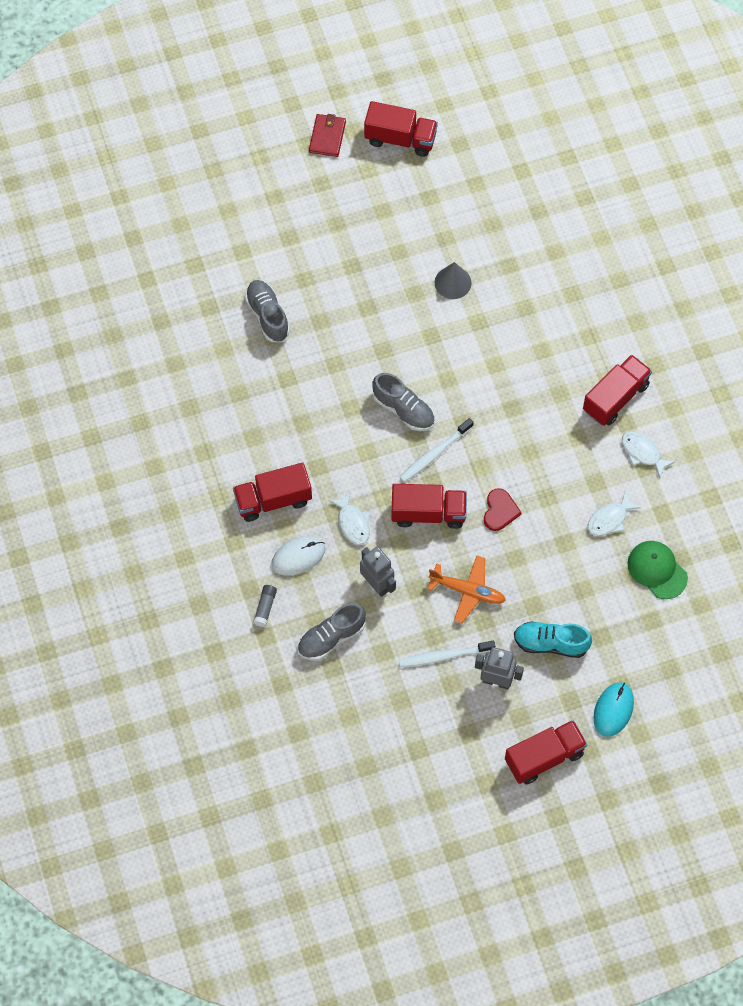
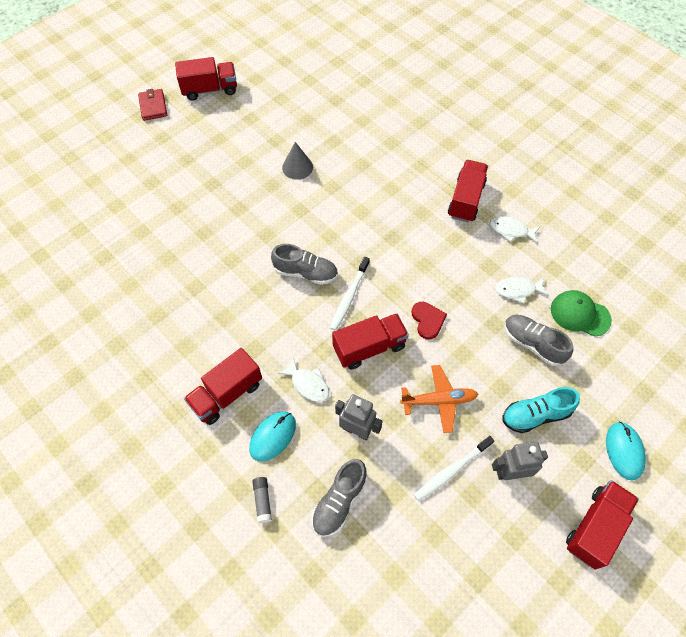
camera: 25 degrees left, 5 degrees down
(267, 316) = (157, 245): grey shoe -> grey shoe (532, 344)
(298, 556) = (272, 436): white mouse -> turquoise mouse
(609, 519) = (518, 290): white fish -> white fish turned 60 degrees clockwise

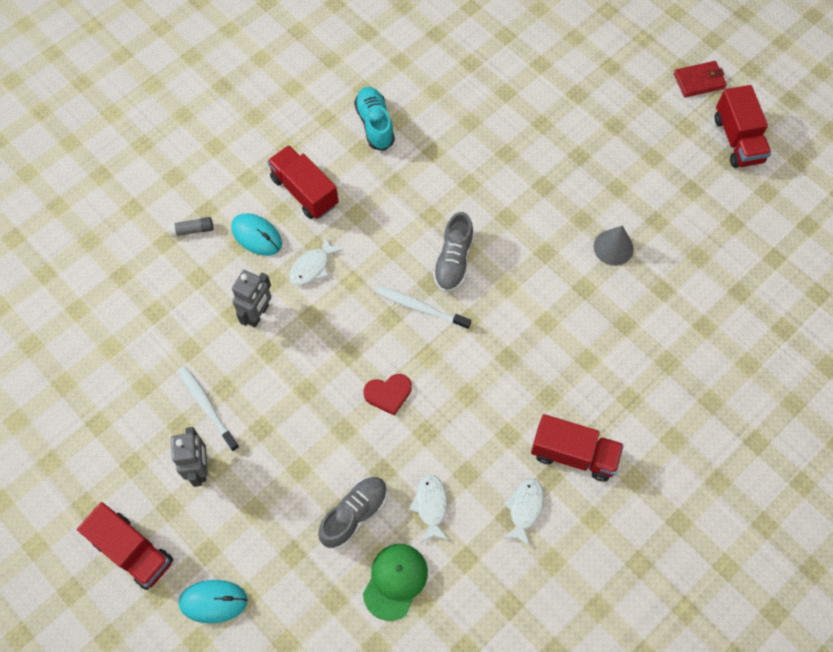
camera: 90 degrees right, 5 degrees up
(339, 501) = (185, 298): grey shoe -> none
(369, 347) = (354, 328): red truck -> none
(439, 400) = (286, 399): orange plane -> none
(535, 415) = (263, 504): turquoise shoe -> turquoise shoe (375, 124)

